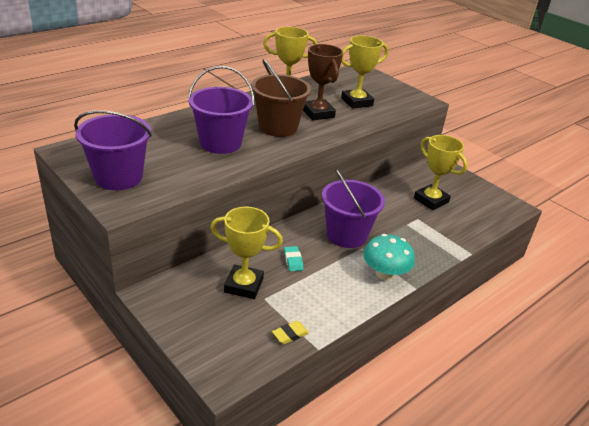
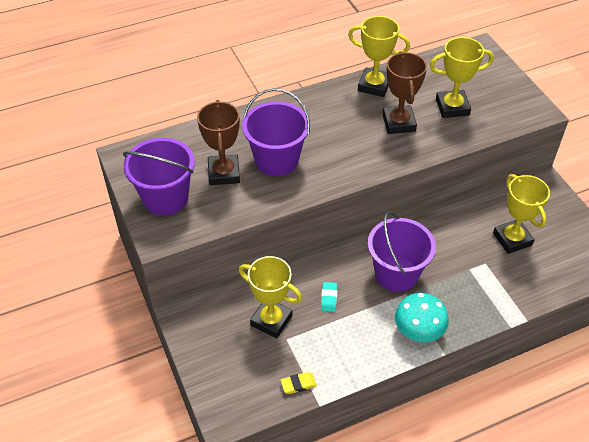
camera: 20 degrees right, 15 degrees up
(172, 155) = (224, 173): none -> brown trophy
(278, 127) = (345, 141): brown bucket -> none

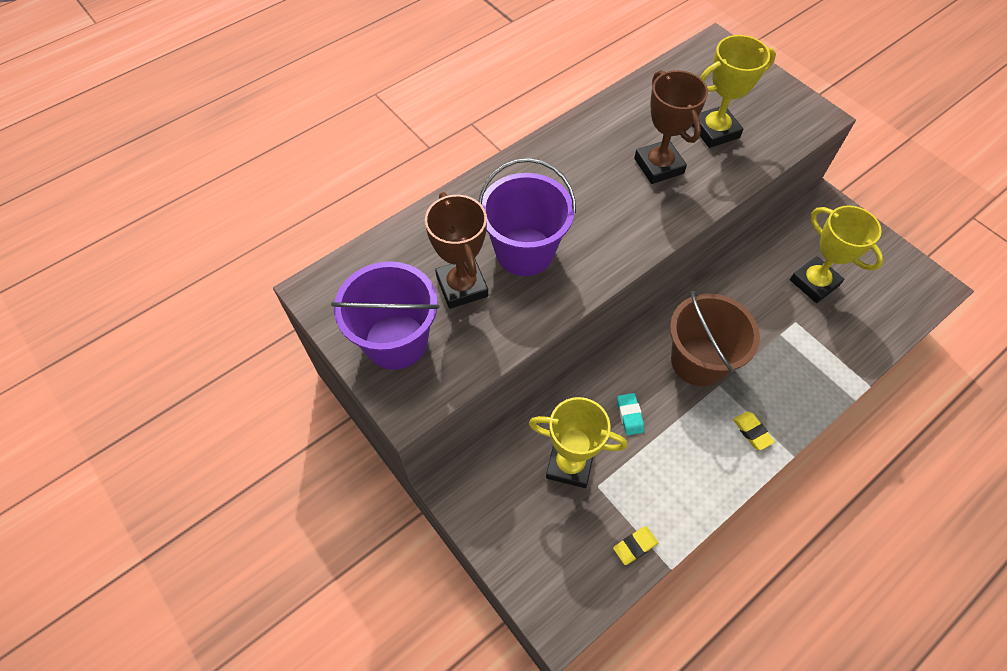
camera: 15 degrees left, 10 degrees up
(374, 85) = (608, 120): yellow trophy -> none
(396, 274) = (698, 361): purple bucket -> brown bucket
(418, 330) = (752, 432): turquoise mushroom -> yellow eraser

